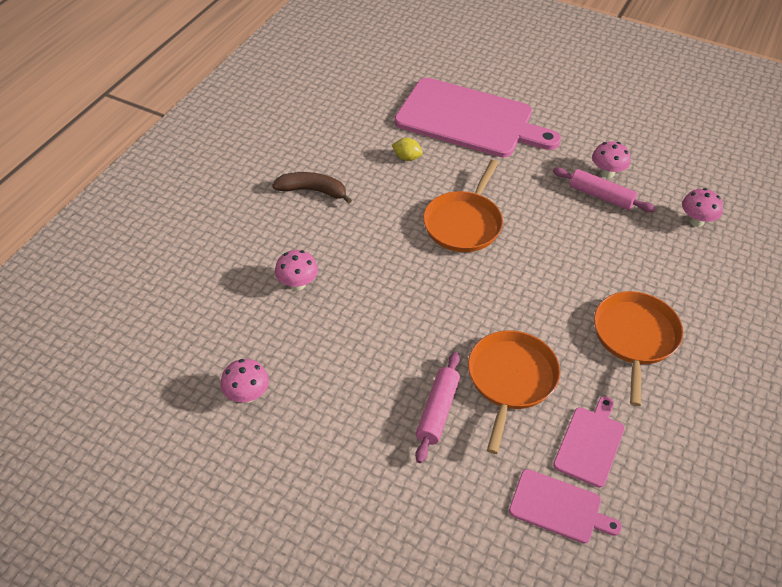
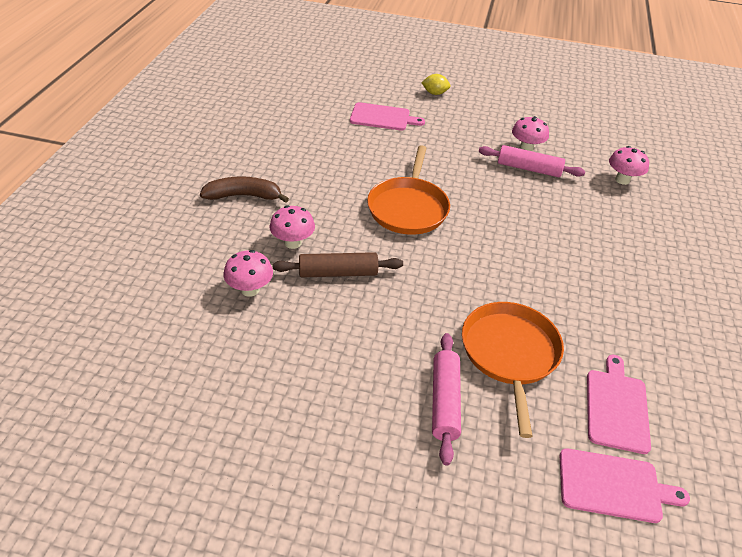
camera: 15 degrees left, 5 degrees down
(247, 395) = (219, 422): pink mushroom -> pink mushroom (293, 243)
(379, 280) = (338, 273): none -> brown rolling pin
(407, 158) = (332, 155): yellow lemon -> yellow lemon (435, 93)
(469, 120) = (382, 117): pink cutting board -> pink cutting board, size x0.47
(635, 338) = (614, 292): orange pan -> none

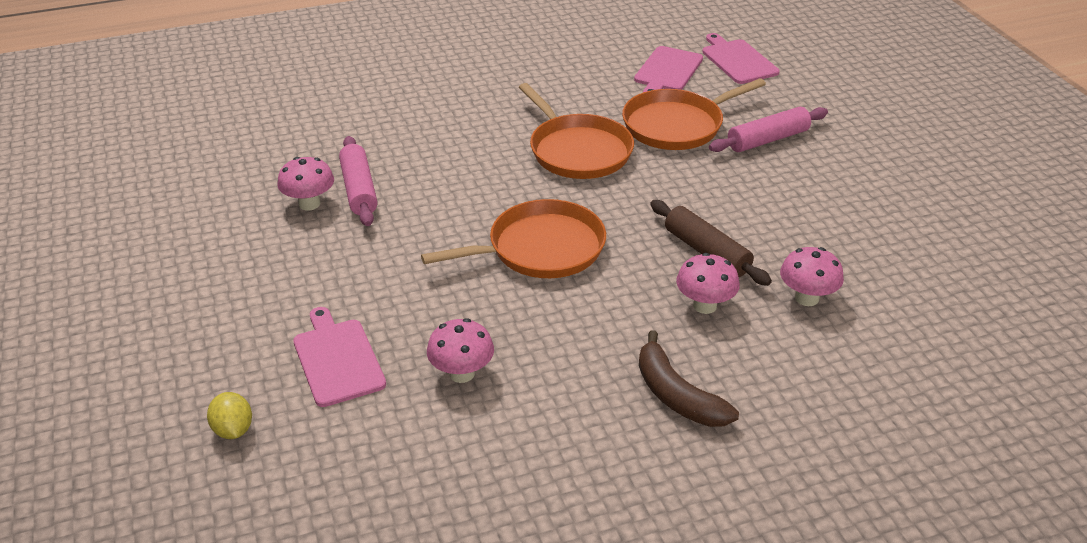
camera: 120 degrees left, 5 degrees down
(435, 93) = (205, 336): yellow lemon -> yellow lemon (233, 430)
(510, 276) = (577, 150): none -> orange pan
(617, 407) = (667, 71): pink cutting board -> pink cutting board turned 45 degrees counterclockwise
(622, 180) = (320, 125): pink mushroom -> pink mushroom (462, 373)

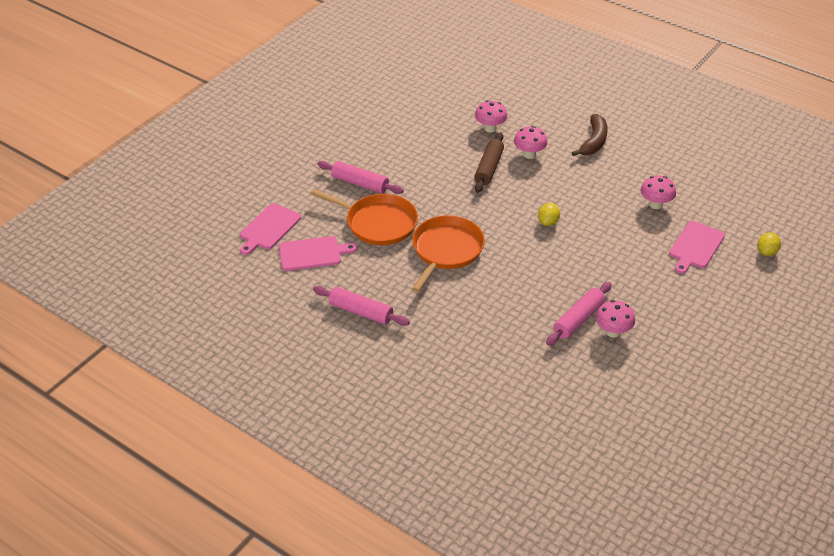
camera: 125 degrees left, 5 degrees up
(540, 249) = (548, 222): orange pan -> yellow lemon
(546, 68) = (361, 312): none -> pink rolling pin

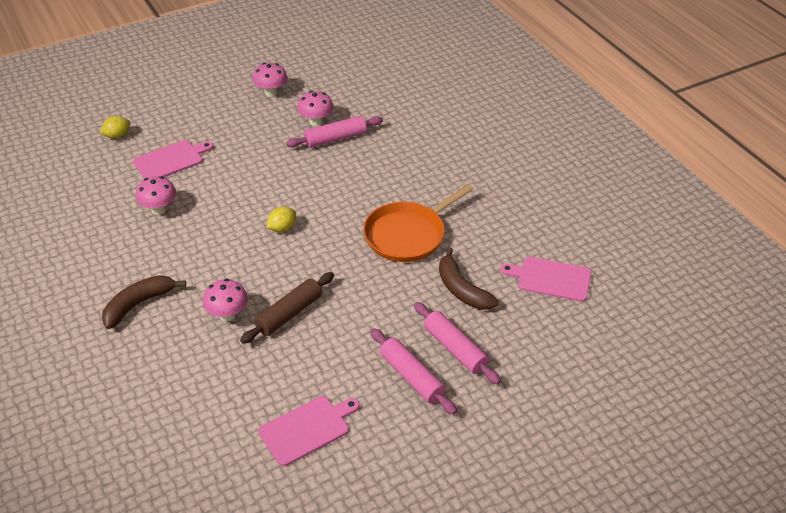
camera: 155 degrees left, 0 degrees up
(269, 228) = (590, 326): pink cutting board -> pink cutting board (307, 429)
(361, 312) = (527, 205): pink rolling pin -> pink rolling pin (411, 377)
(378, 223) = (461, 289): orange pan -> brown banana
(490, 128) = (239, 372): pink mushroom -> pink mushroom (271, 92)

